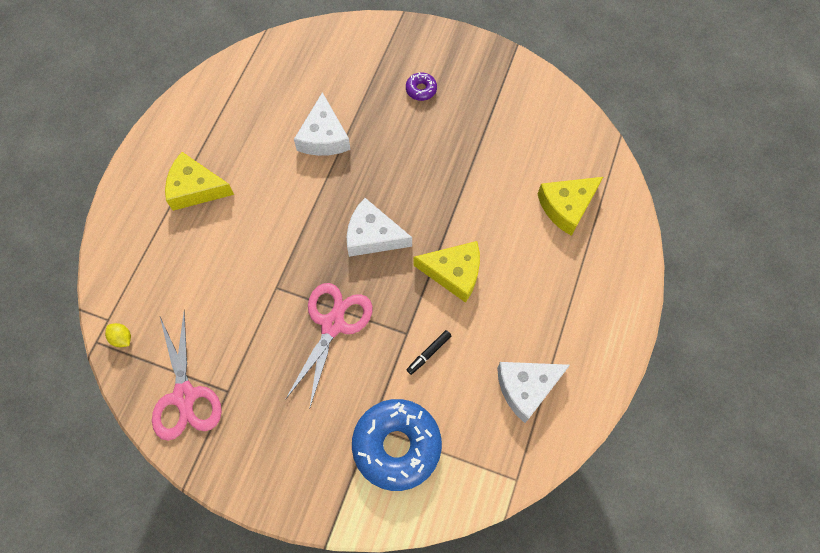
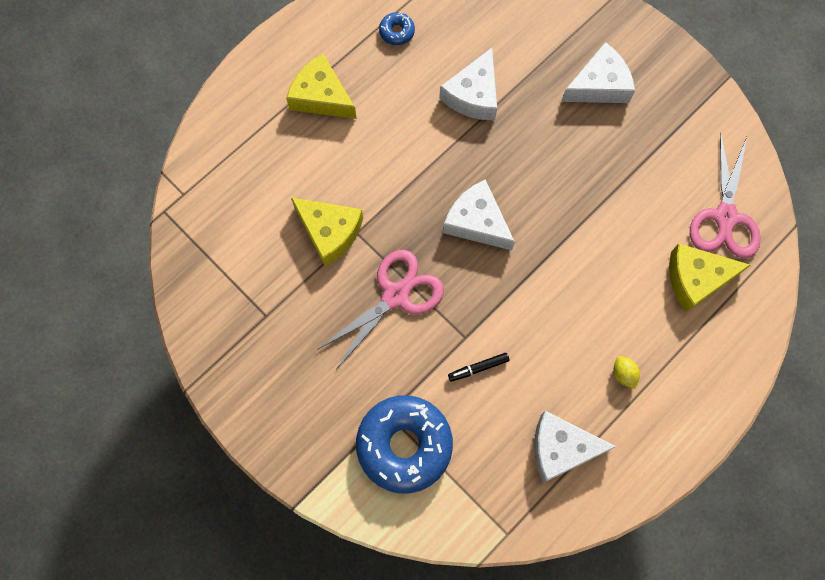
camera: 25 degrees right, 5 degrees up
(122, 338) = (189, 219): yellow lemon -> yellow lemon (623, 374)
(184, 396) = (224, 302): pink scissors -> pink scissors (725, 217)
(237, 112) = (397, 32): none -> blue donut
(421, 89) = (599, 85): purple donut -> white cheese
(454, 273) = (542, 297): yellow cheese -> yellow cheese (329, 232)

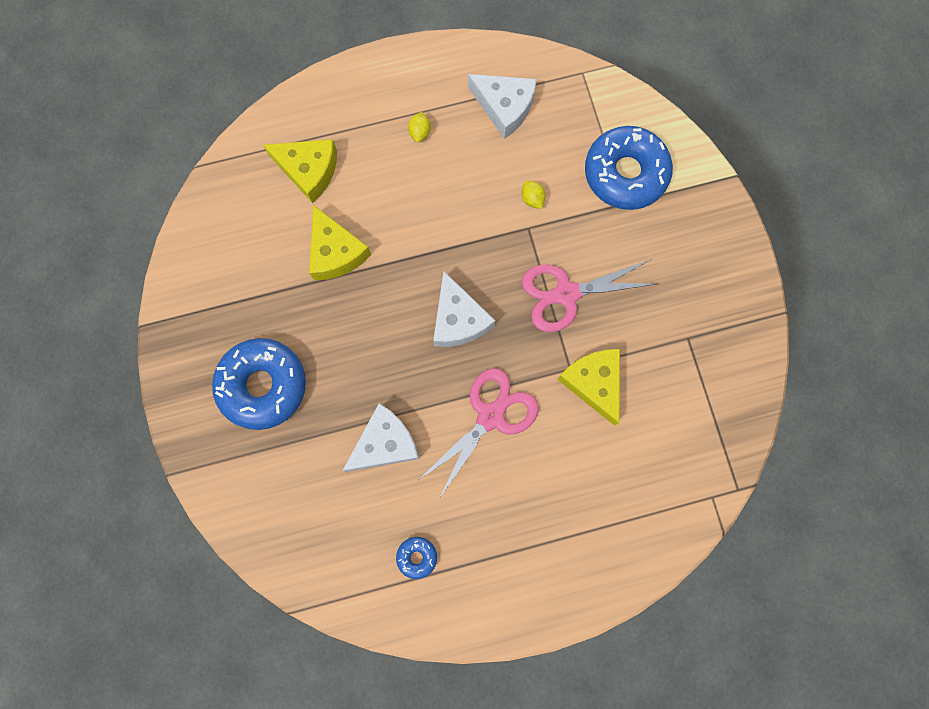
camera: 150 degrees left, 5 degrees up
(321, 96) = (530, 527): yellow cheese -> yellow cheese (335, 252)
(478, 368) = (532, 199): black marker -> yellow lemon
(599, 85) = (263, 386): white cheese -> blue donut
(725, 217) = (246, 205): pink scissors -> pink scissors (490, 416)

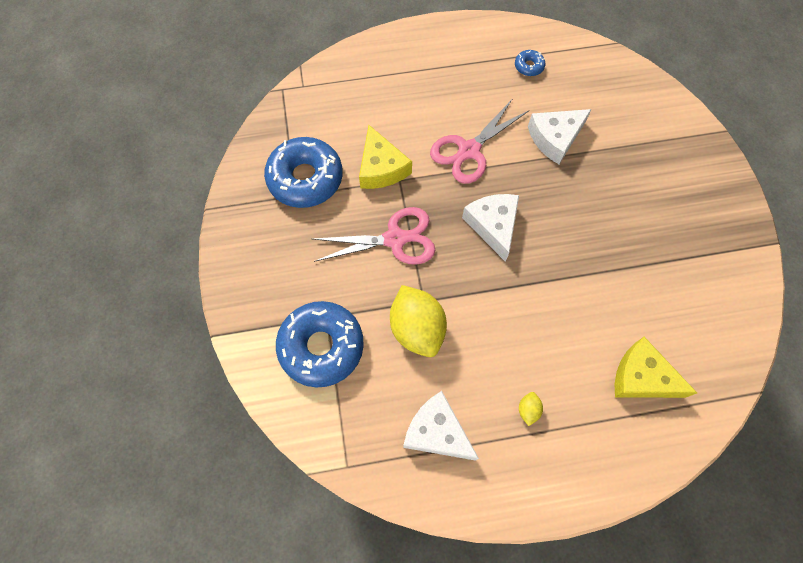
camera: 175 degrees left, 10 degrees down
(263, 386) = (660, 187): blue donut -> blue donut (305, 178)
(335, 252) = (607, 293): yellow cheese -> none
(532, 199) = (417, 329): yellow lemon -> yellow lemon, size x2.40

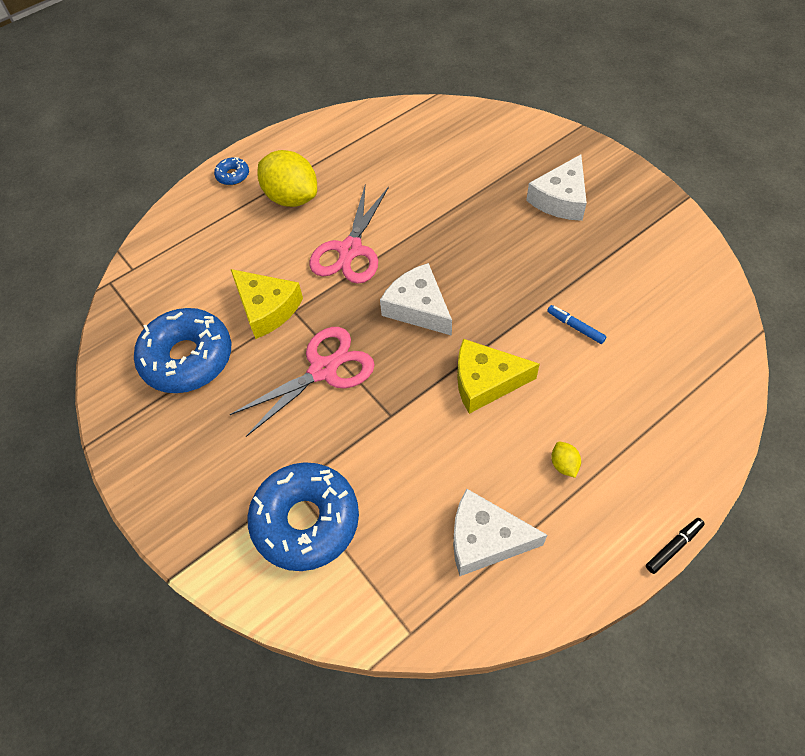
camera: 25 degrees left, 10 degrees down
(417, 329) = (400, 446): yellow lemon -> yellow lemon (291, 198)
(529, 66) = (363, 149): blue donut -> blue donut (233, 175)
(555, 138) = (429, 201): white cheese -> white cheese (560, 199)
(571, 518) = (673, 547): none -> black marker
(606, 306) = (575, 327): none -> blue marker
(642, 377) = (650, 374): yellow cheese -> yellow cheese (485, 381)

